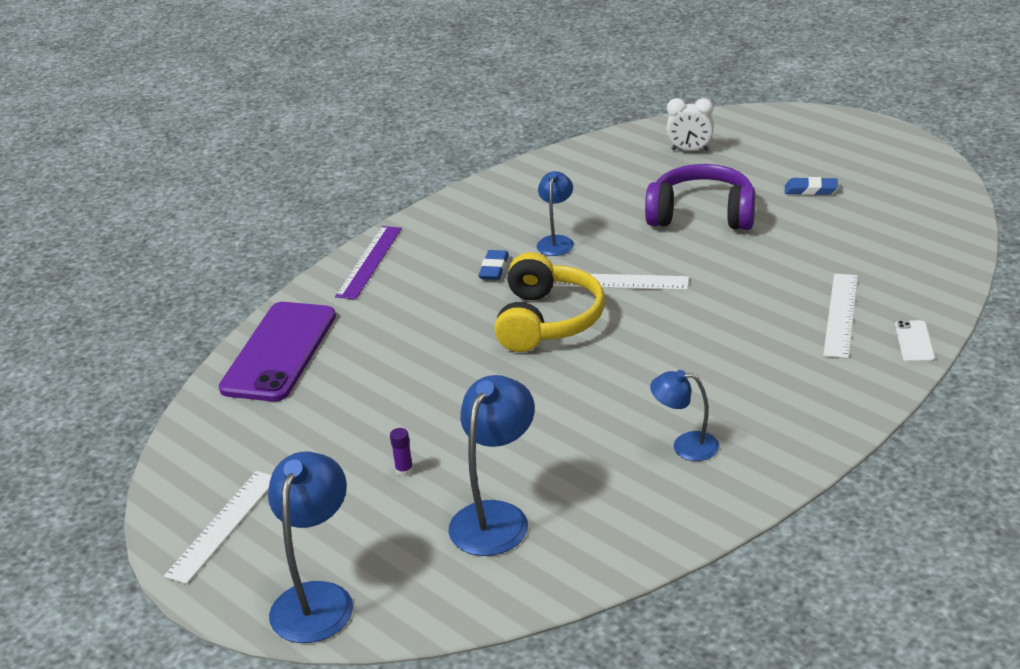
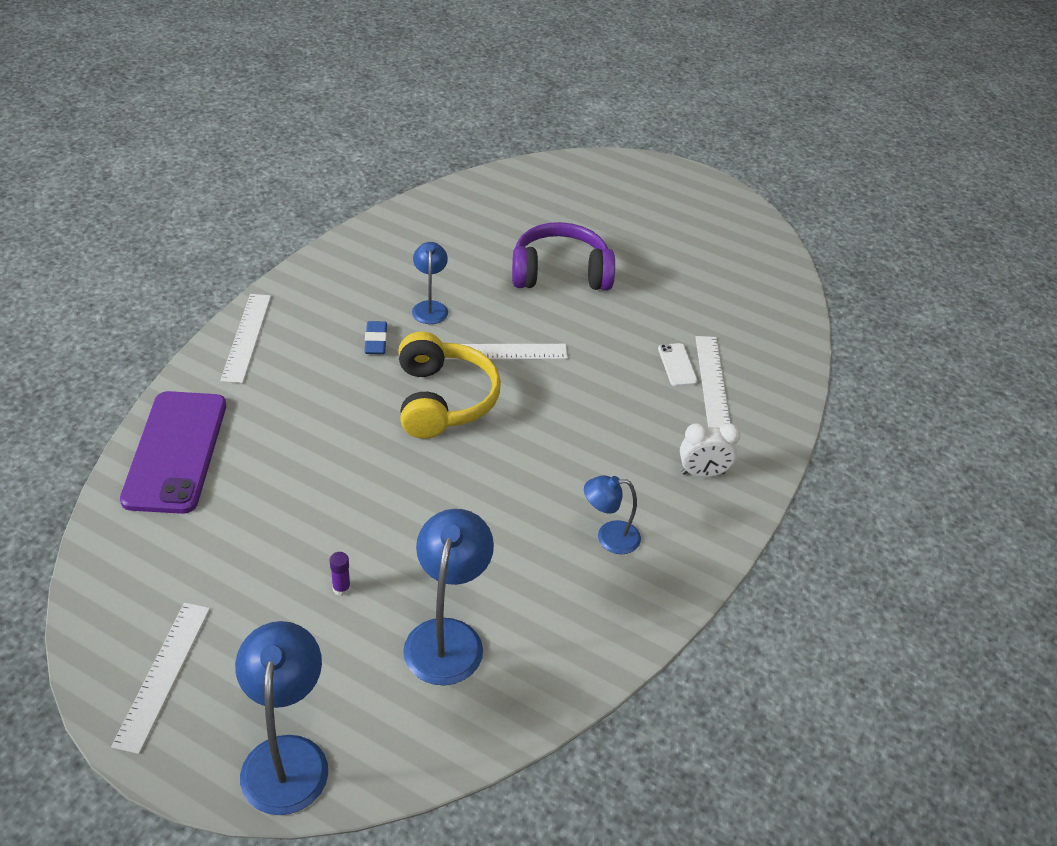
camera: 20 degrees left, 10 degrees up
(369, 262) = (246, 337): purple ruler -> white ruler
(690, 150) = (531, 201): white clock -> white clock (703, 473)
(810, 190) = (651, 244): blue eraser -> none
(914, 342) = (783, 408): white phone -> white phone (677, 365)

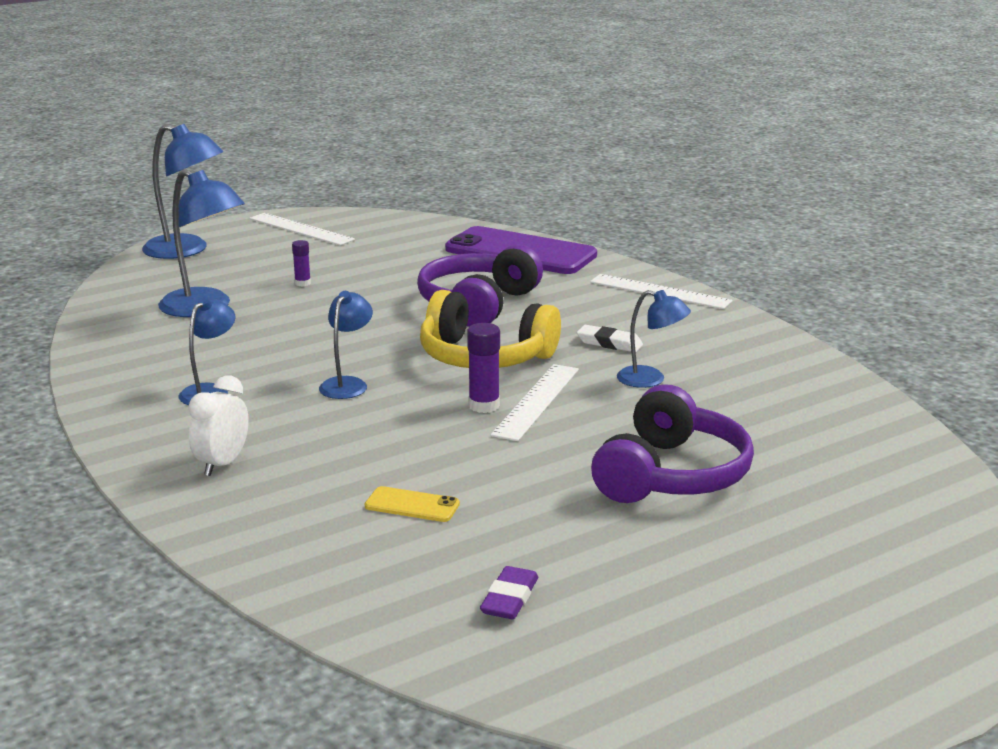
camera: 120 degrees right, 20 degrees down
(333, 438) = (478, 304): none -> purple headphones
(376, 341) = (609, 343): blue eraser -> white eraser
(526, 375) = (484, 406): none -> purple glue stick
(541, 460) = (347, 384): none -> blue lamp
(677, 365) = (412, 505): white phone -> yellow phone
(712, 381) = (358, 521): white ruler -> none
(731, 301) = (509, 598): none -> purple eraser

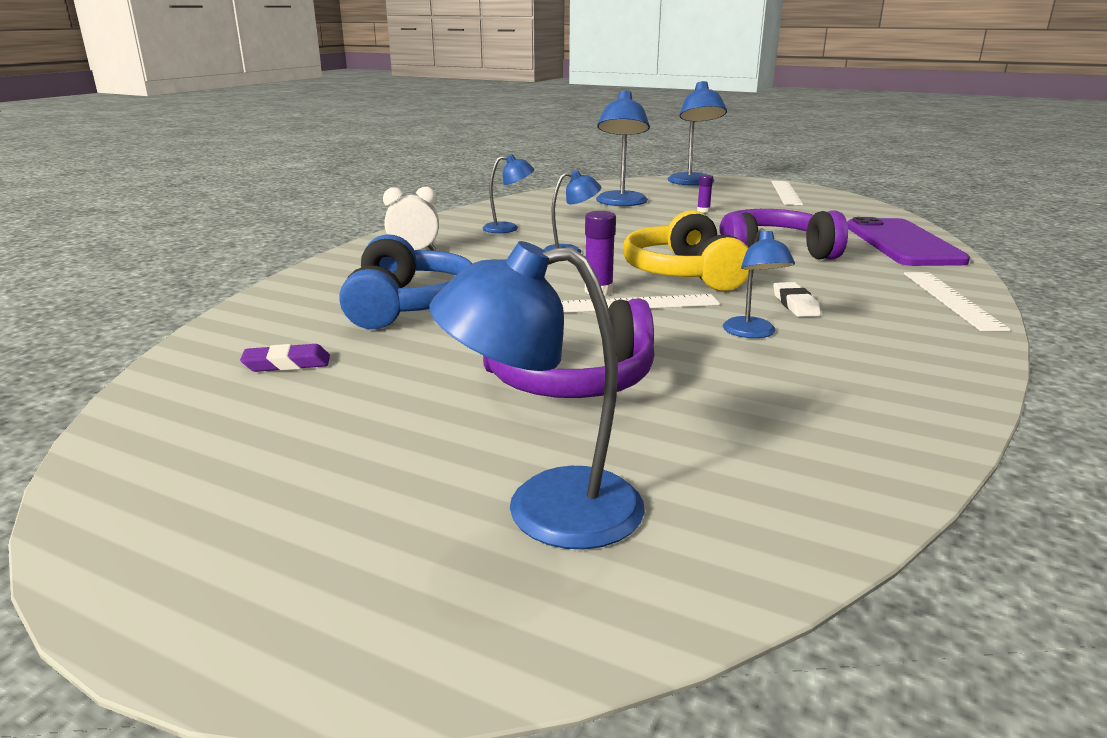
camera: 60 degrees right, 0 degrees up
(412, 505) = (408, 305): yellow phone -> blue headphones
(863, 537) = (545, 509): none -> blue lamp

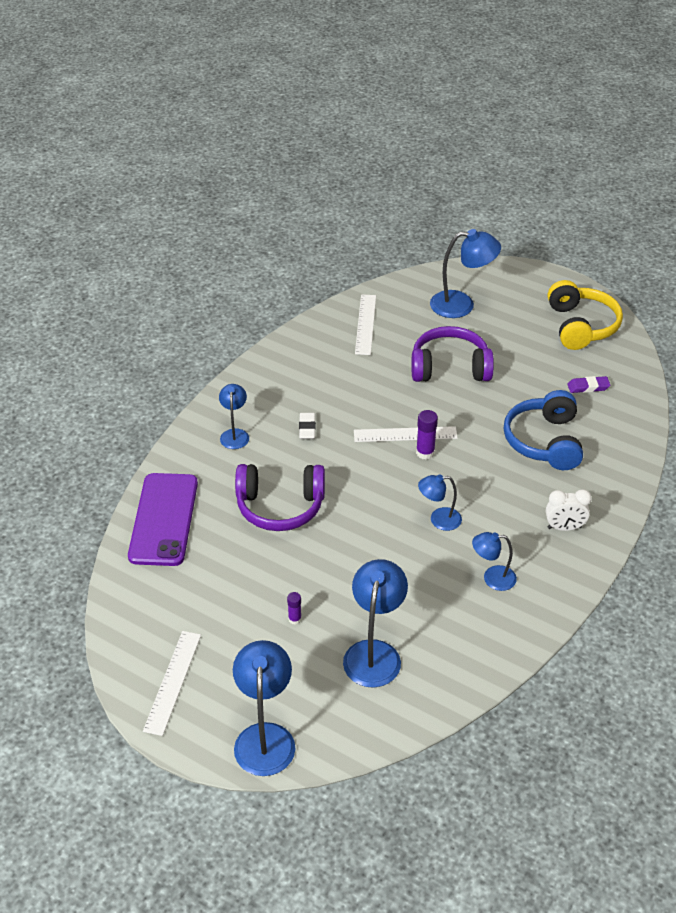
camera: 175 degrees left, 20 degrees up
(683, 274) = (362, 474): yellow headphones -> yellow headphones (581, 326)
(752, 333) = (347, 399): blue lamp -> blue lamp (235, 434)
(951, 299) = (207, 428): white ruler -> white ruler (365, 324)

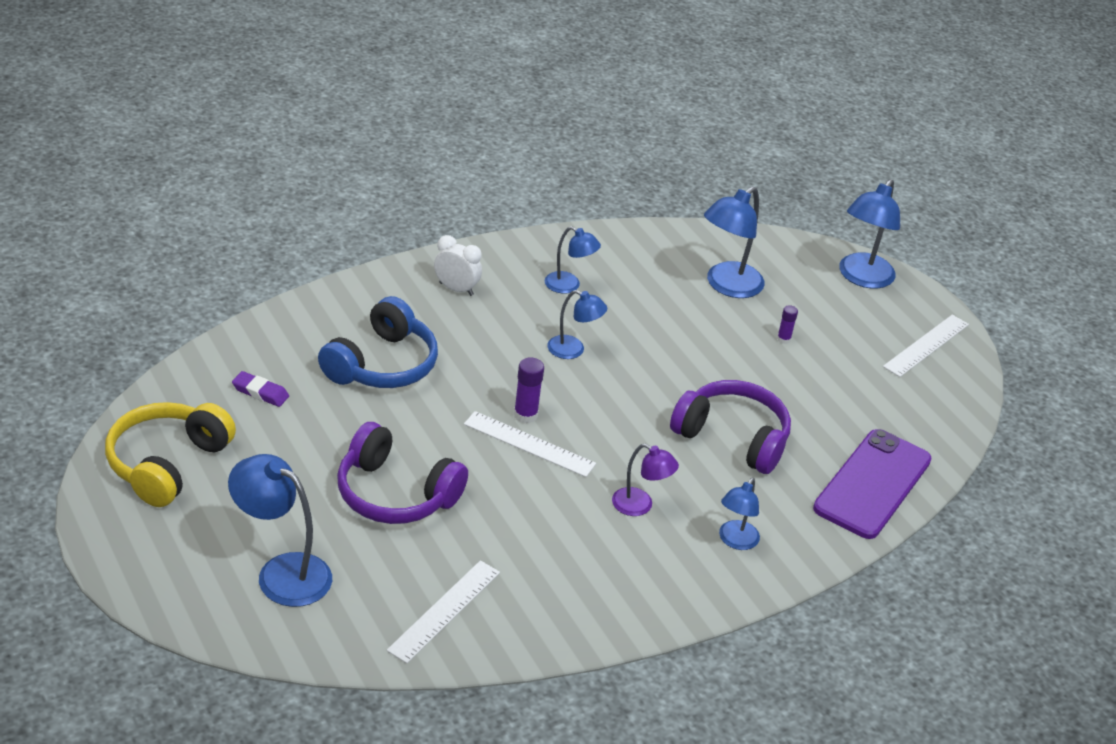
camera: 155 degrees left, 5 degrees down
(307, 428) = (640, 506): white eraser -> purple lamp

